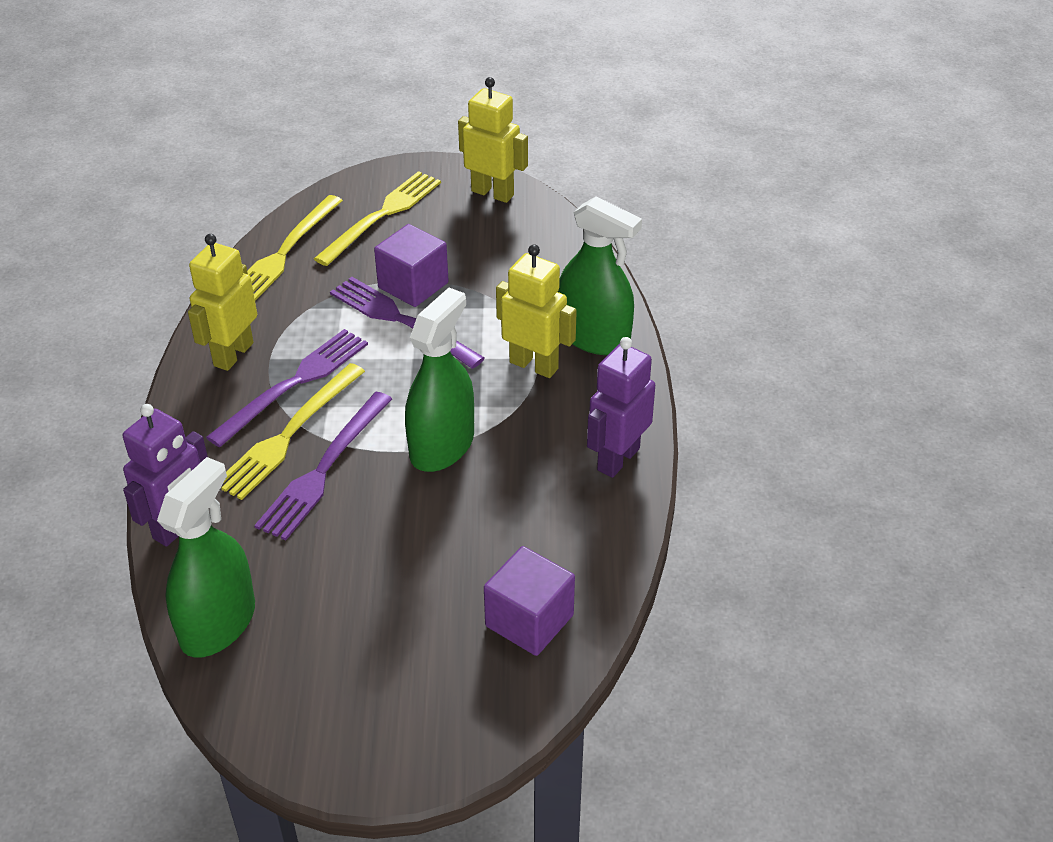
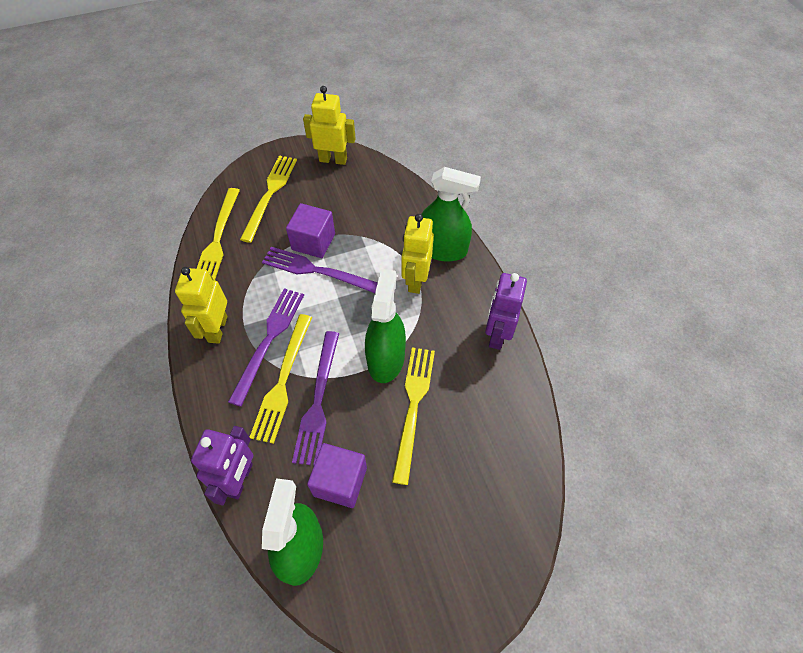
camera: 20 degrees left, 15 degrees up
(450, 511) = (413, 407): none -> yellow fork
(529, 620) = (499, 474): purple cube -> purple cube (340, 481)
(534, 365) = (415, 280): yellow robot -> yellow robot turned 90 degrees counterclockwise

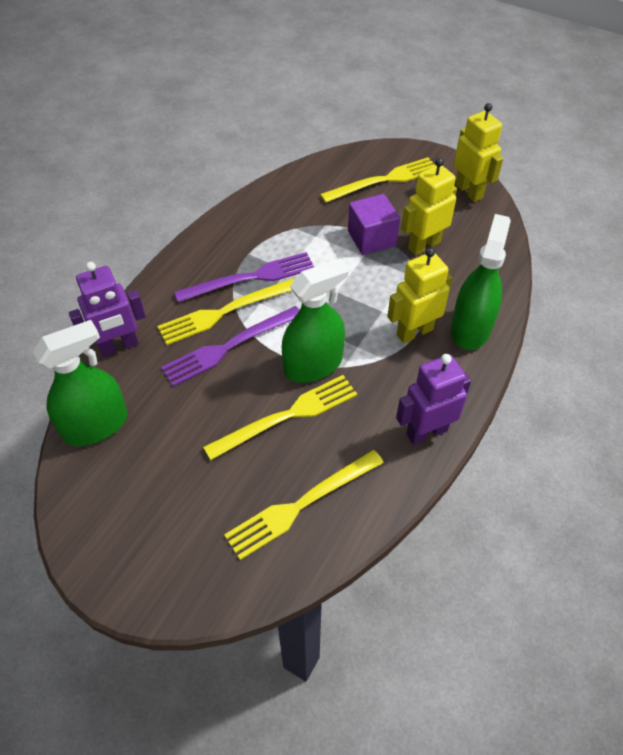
camera: 50 degrees right, 5 degrees down
(217, 239) = (306, 183): yellow fork -> yellow fork (301, 504)
(217, 329) = (228, 241): yellow robot -> yellow robot (424, 245)
(318, 271) = (347, 261): purple fork -> none
(340, 481) = (173, 411): purple cube -> none
(442, 249) = (470, 328): green spray bottle -> green spray bottle turned 135 degrees counterclockwise

